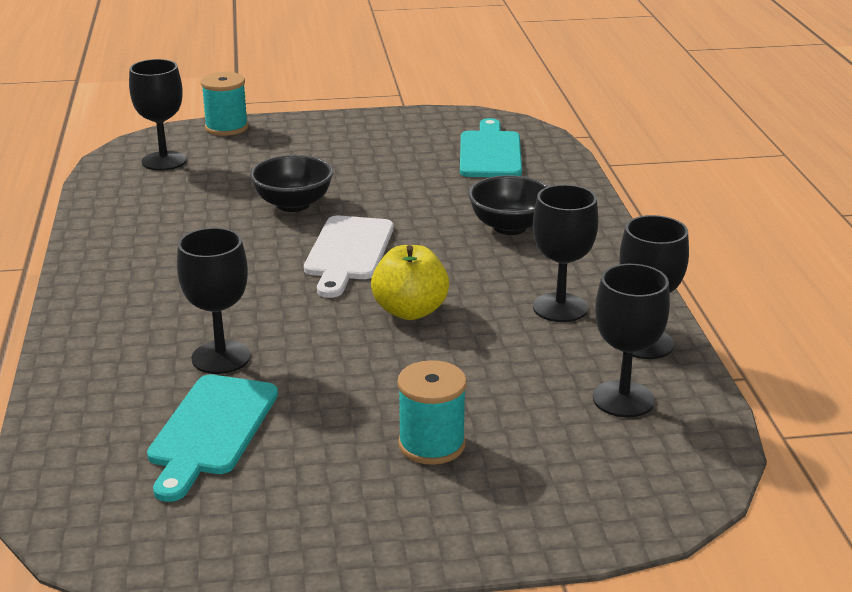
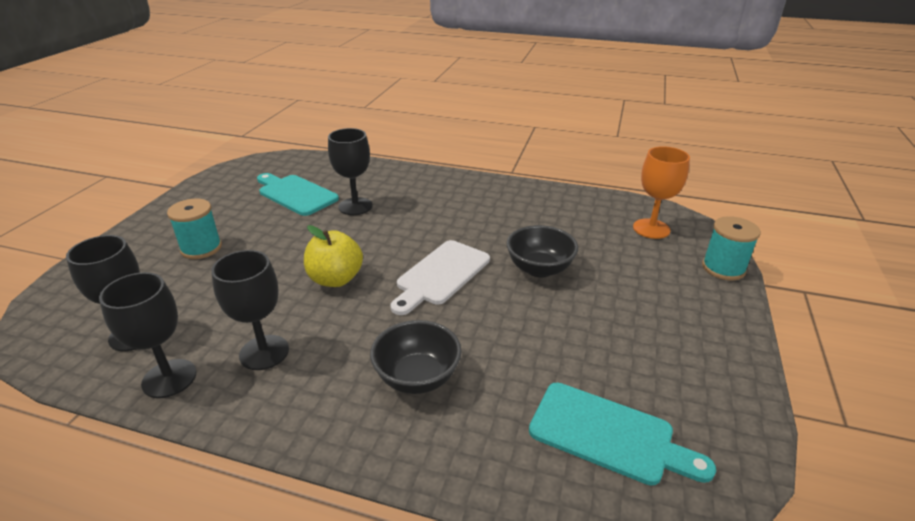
camera: 115 degrees right, 5 degrees up
(164, 161) = (651, 229): black goblet -> orange goblet
(348, 252) = (440, 275): white cutting board -> white cutting board turned 90 degrees counterclockwise

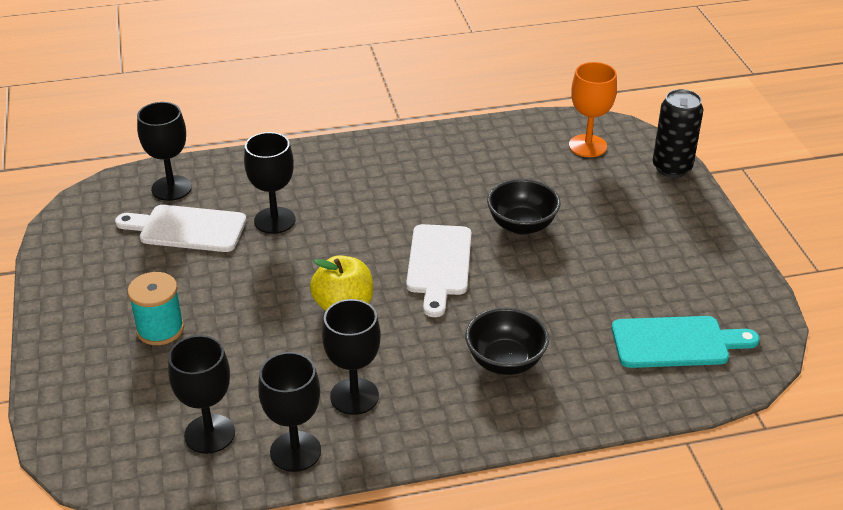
camera: 30 degrees left, 5 degrees up
(295, 194) = (187, 228): turquoise cutting board -> white cutting board
(315, 169) = (171, 188): none -> black goblet
(723, 268) = (672, 168): turquoise spool -> black can

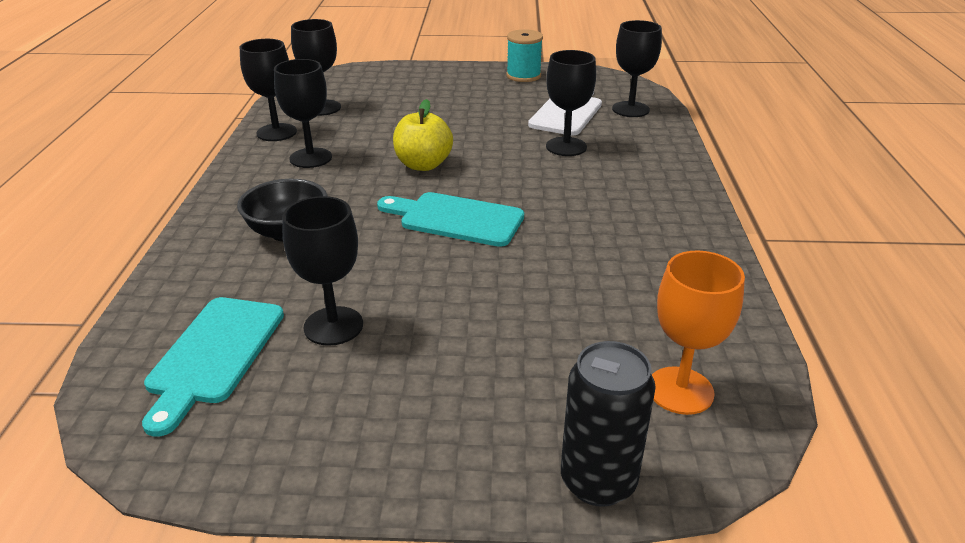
camera: 105 degrees right, 5 degrees down
(160, 329) = (444, 98): turquoise spool -> turquoise spool (523, 76)
(439, 264) = (456, 219): white cutting board -> turquoise cutting board
(522, 225) = (500, 285): black bowl -> none
(612, 294) = (333, 326): none -> black goblet

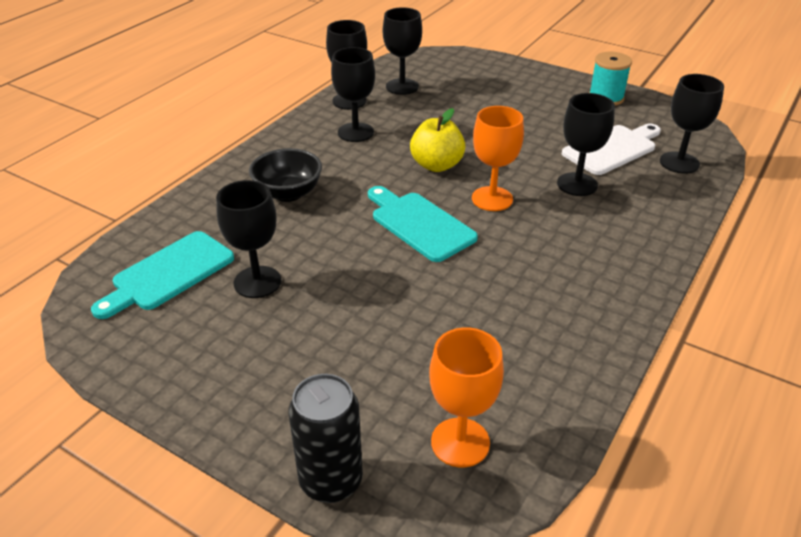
camera: 30 degrees right, 5 degrees up
(503, 178) = (492, 199): none -> orange goblet

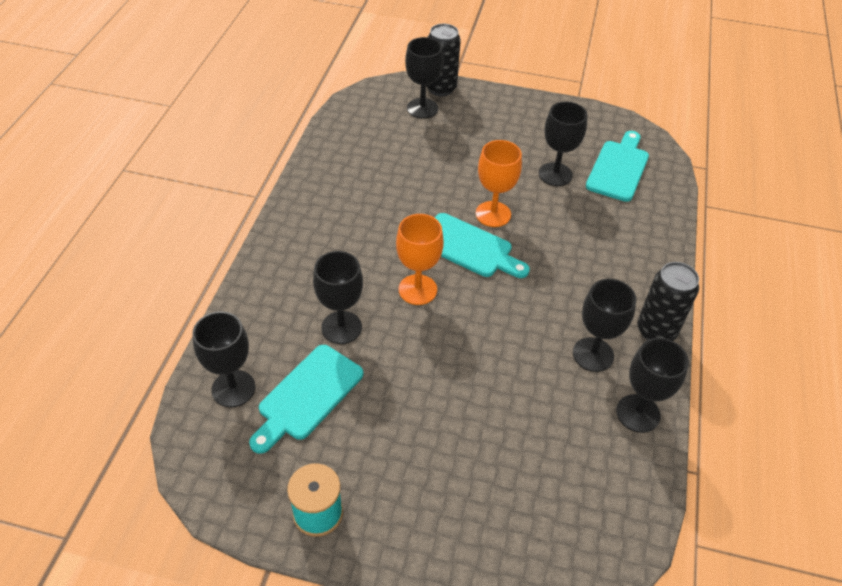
camera: 160 degrees right, 10 degrees up
(288, 136) = (656, 331): none -> black can
(288, 193) = (596, 255): black bowl -> none
(402, 87) = (594, 466): black goblet -> black goblet (422, 108)
(436, 165) = (485, 323): yellow apple -> none
(460, 442) = (384, 113): orange goblet -> orange goblet (493, 214)
(612, 149) = (307, 396): white cutting board -> turquoise cutting board

